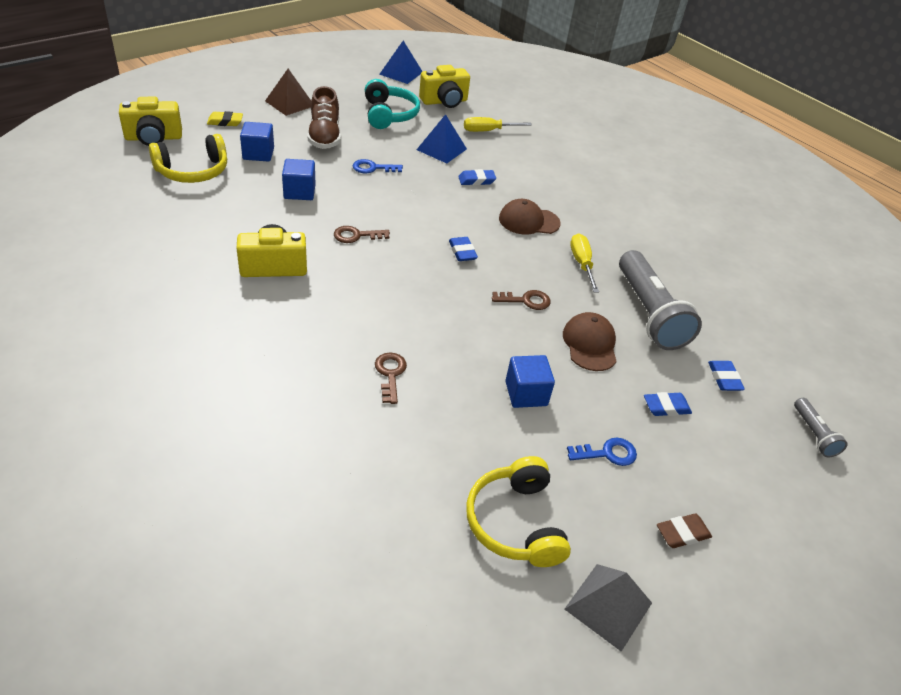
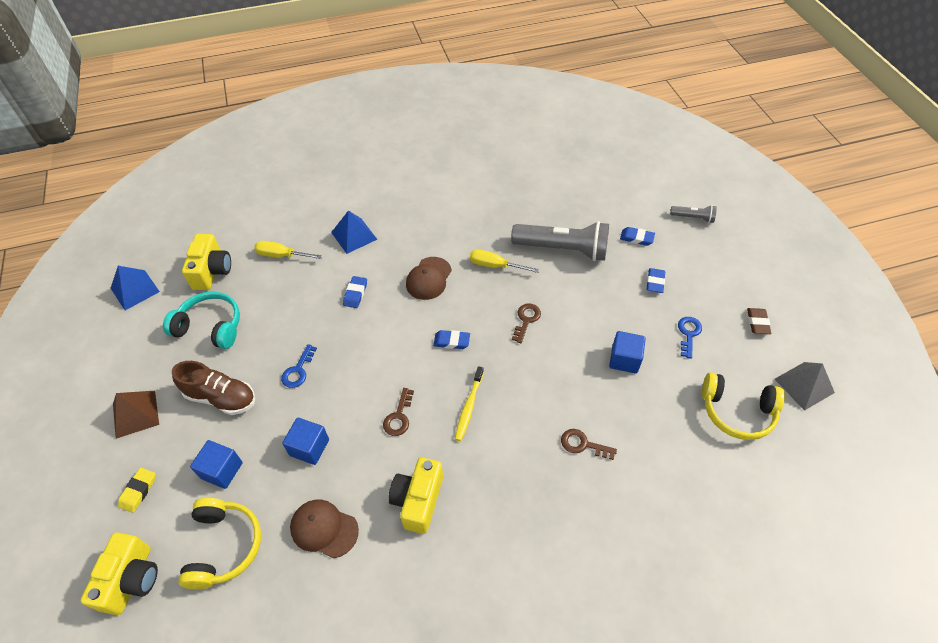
camera: 60 degrees left, 10 degrees up
(391, 279) = (469, 407): none -> yellow toothbrush
(441, 149) = (294, 303): blue pyramid -> blue pyramid (354, 236)
(488, 131) = (282, 255): yellow screwdriver -> yellow screwdriver turned 90 degrees clockwise
(590, 344) = (585, 299): brown cap -> brown cap (324, 529)

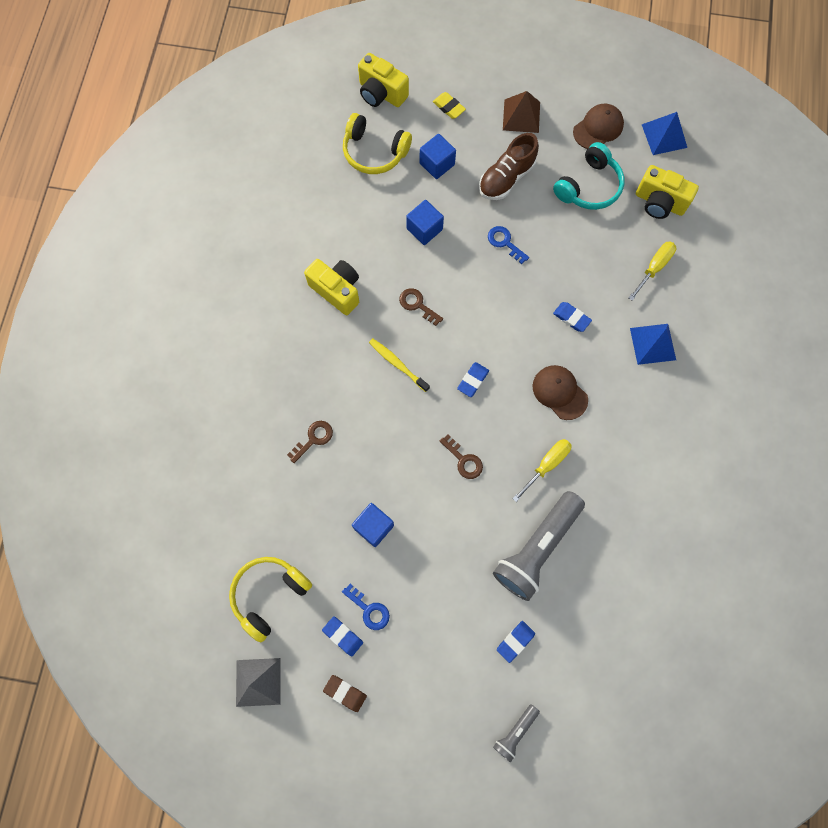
camera: 115 degrees right, 20 degrees up
(324, 529) = (351, 219): brown cap -> brown cap (598, 128)
(655, 282) = (446, 619): blue eraser -> blue eraser (343, 636)

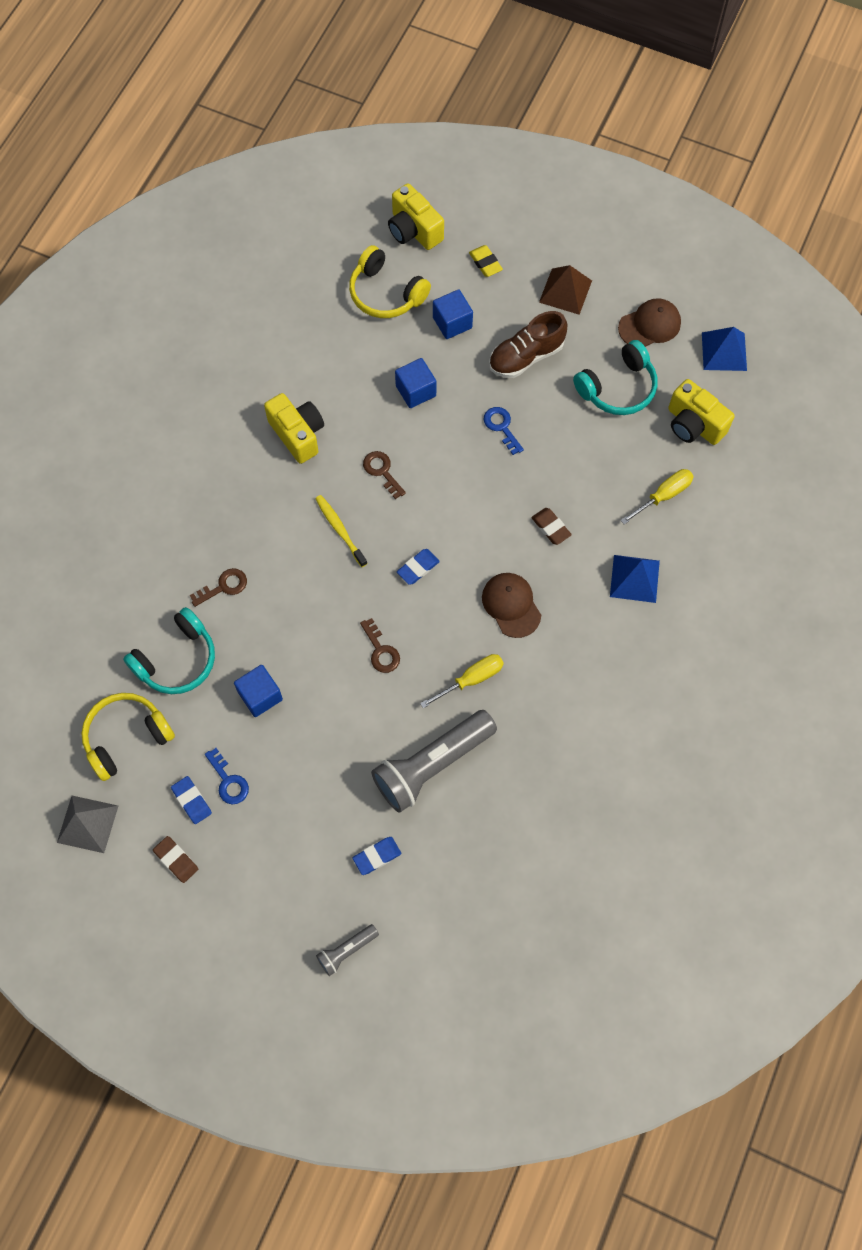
camera: 15 degrees right, 5 degrees down
(292, 514) = (177, 660): none -> turquoise headphones
(571, 318) = (551, 527): blue eraser -> brown eraser

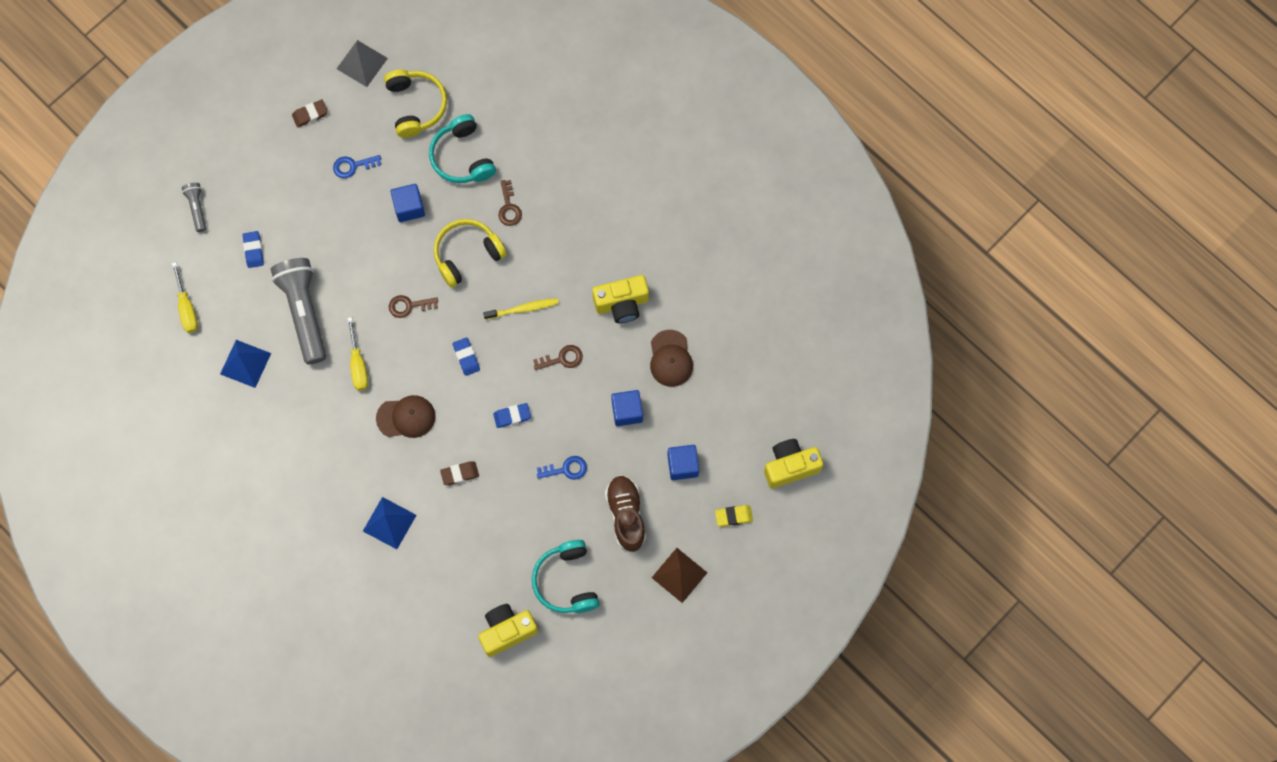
camera: 110 degrees right, 5 degrees up
(192, 801) = (349, 137): blue eraser -> blue eraser (512, 416)
(386, 293) = (732, 420): yellow headphones -> yellow headphones (467, 254)
(649, 325) = (617, 635): brown cap -> brown cap (670, 358)
(663, 496) = (452, 577): yellow screwdriver -> yellow screwdriver (186, 308)
(724, 351) = (567, 689): blue pyramid -> blue pyramid (245, 363)

